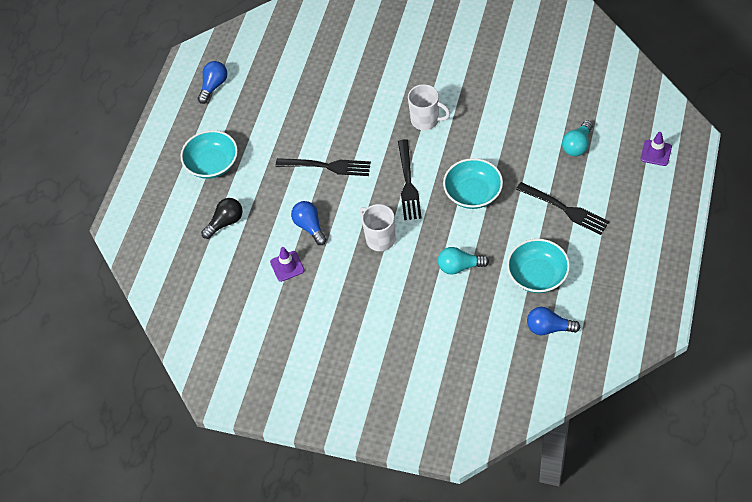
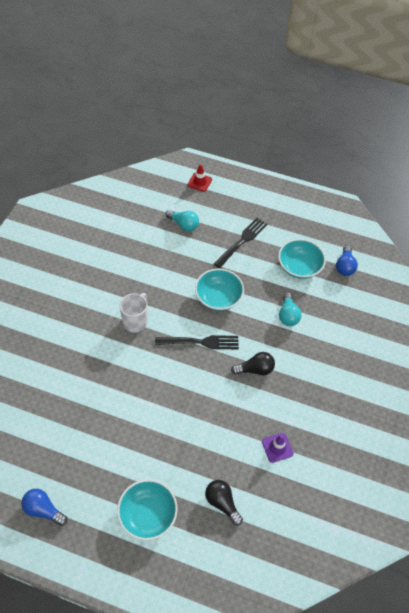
camera: 95 degrees left, 0 degrees up
(309, 226) = (236, 425): blue light bulb -> none
(327, 166) = (171, 405): black fork -> none
(380, 238) = (255, 369): white mug -> black light bulb
(656, 153) = (199, 182): purple traffic cone -> red traffic cone

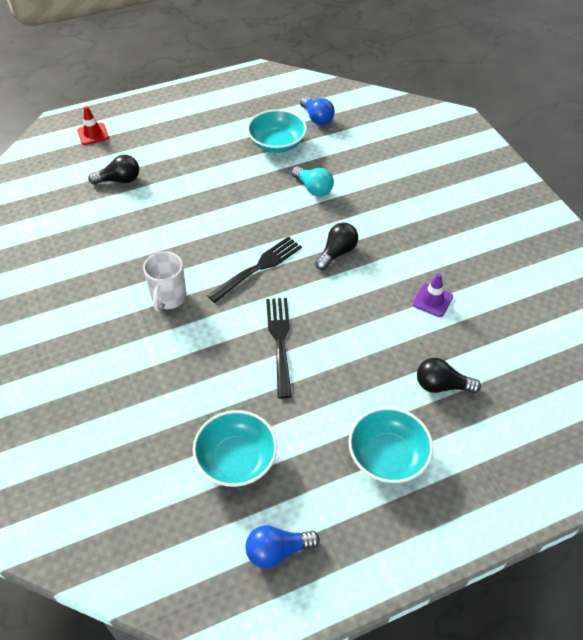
camera: 40 degrees left, 5 degrees down
(135, 321) = (168, 298): white mug -> white mug turned 150 degrees counterclockwise
(184, 225) = (119, 180): turquoise light bulb -> black light bulb
(218, 297) = (230, 218): turquoise bowl -> turquoise bowl (236, 459)
(242, 241) = (197, 157): black fork -> black fork (280, 341)

